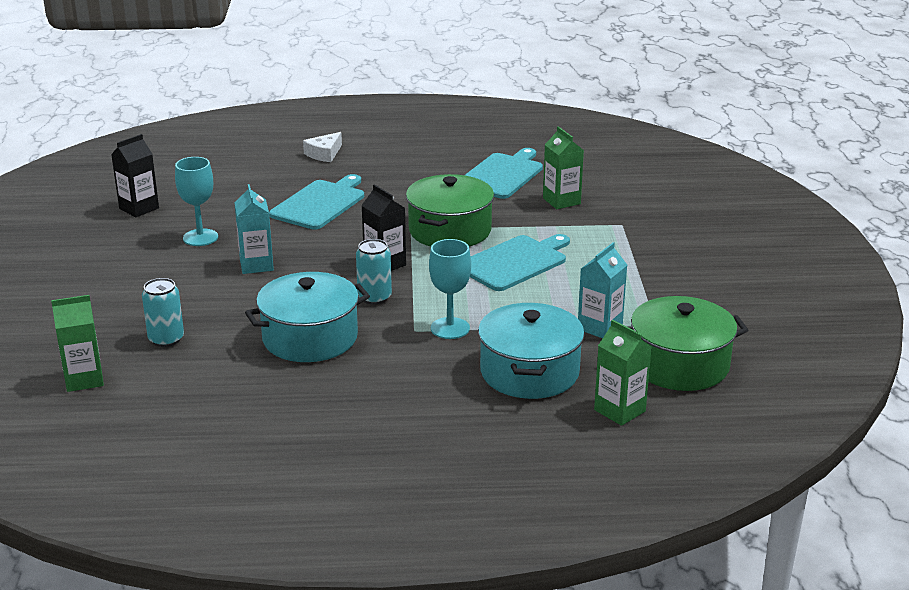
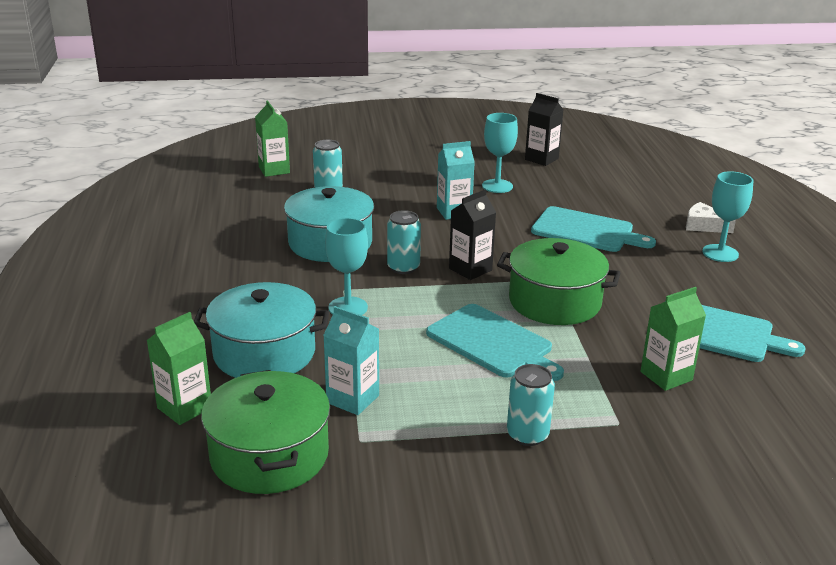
camera: 85 degrees right, 0 degrees up
(377, 155) = (720, 253): none -> turquoise goblet
(639, 258) = (527, 435): none -> turquoise can

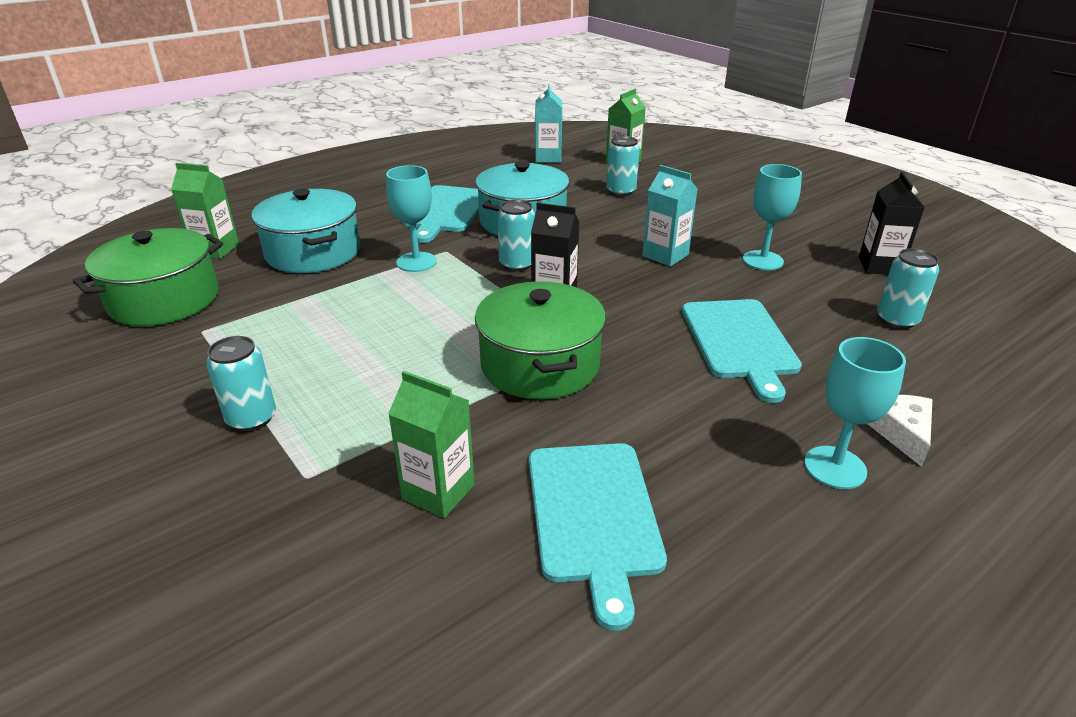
camera: 60 degrees right, 5 degrees up
(352, 399) = (265, 309): turquoise carton -> turquoise carton (548, 158)
(492, 343) = (416, 350): turquoise cutting board -> turquoise cutting board (446, 211)
(604, 181) = (897, 320): none -> turquoise can

